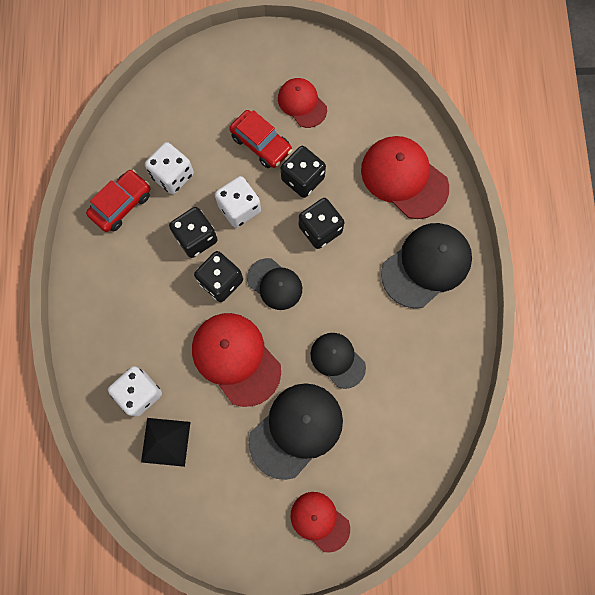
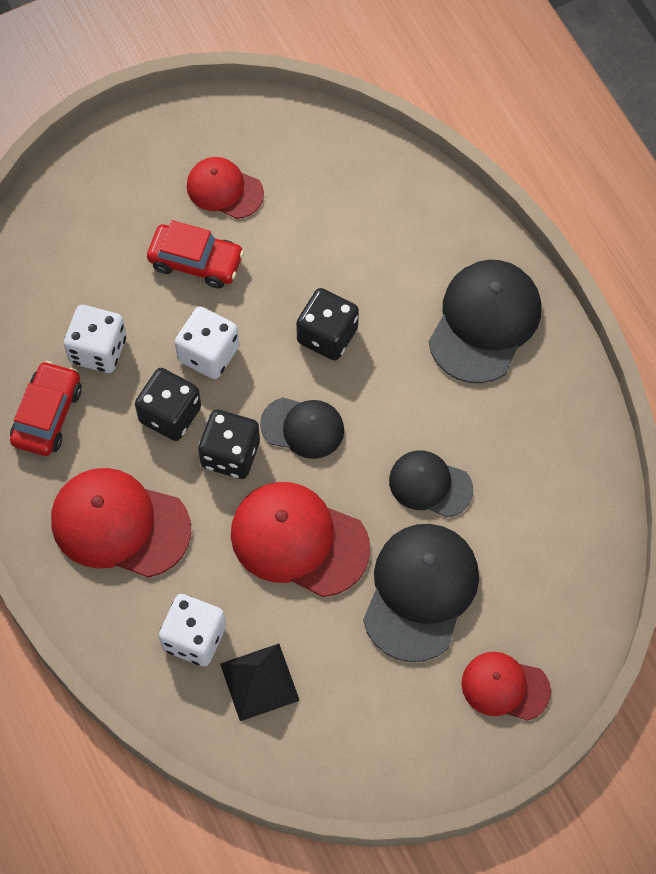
camera: 25 degrees left, 10 degrees down
(302, 179) = (273, 283): black dice -> none
(404, 178) = (403, 228): red cap -> red cap (120, 524)

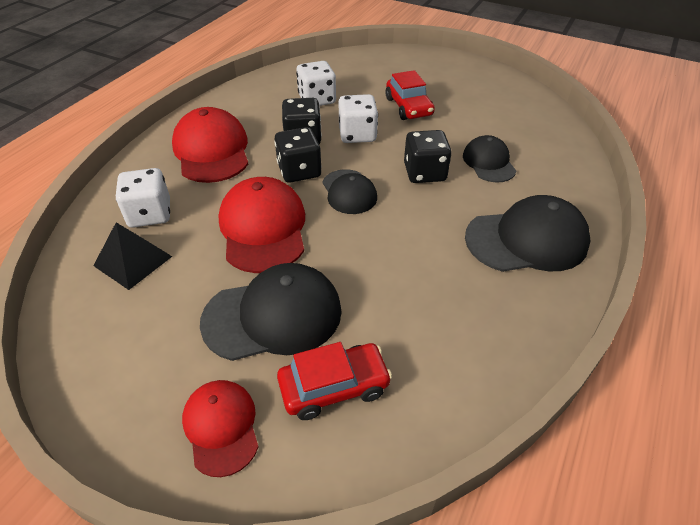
camera: 55 degrees right, 20 degrees down
(47, 415) = (260, 100): red car -> red car (334, 387)
(224, 189) = (463, 97): red cap -> none
(430, 485) = (369, 275): black cap -> black cap (488, 162)

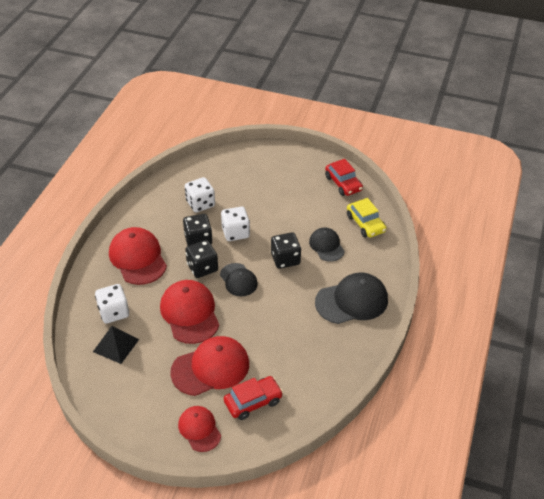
camera: 10 degrees left, 0 degrees up
(273, 315) = (210, 368): black cap -> red cap
(409, 107) = (268, 203): red car -> red car (343, 183)
(548, 142) = (365, 224): none -> yellow car

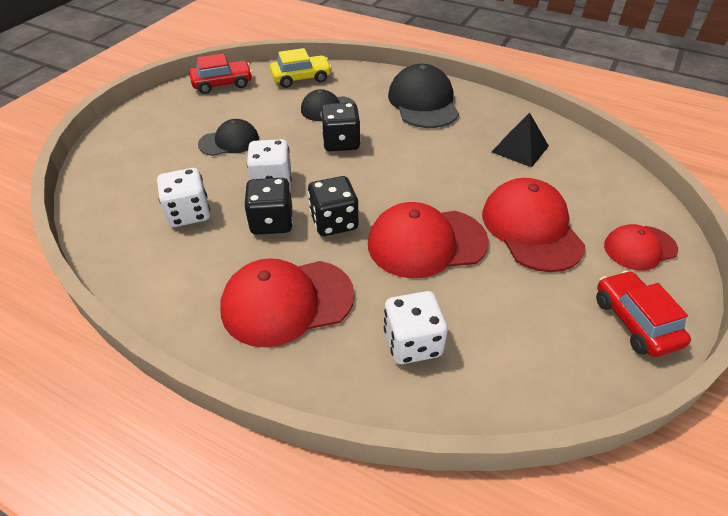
camera: 80 degrees left, 0 degrees up
(116, 345) = (489, 342): black pyramid -> black pyramid (520, 149)
(238, 280) = (369, 187): black cap -> black cap (229, 141)
(253, 401) = (583, 194): red car -> red car (635, 321)

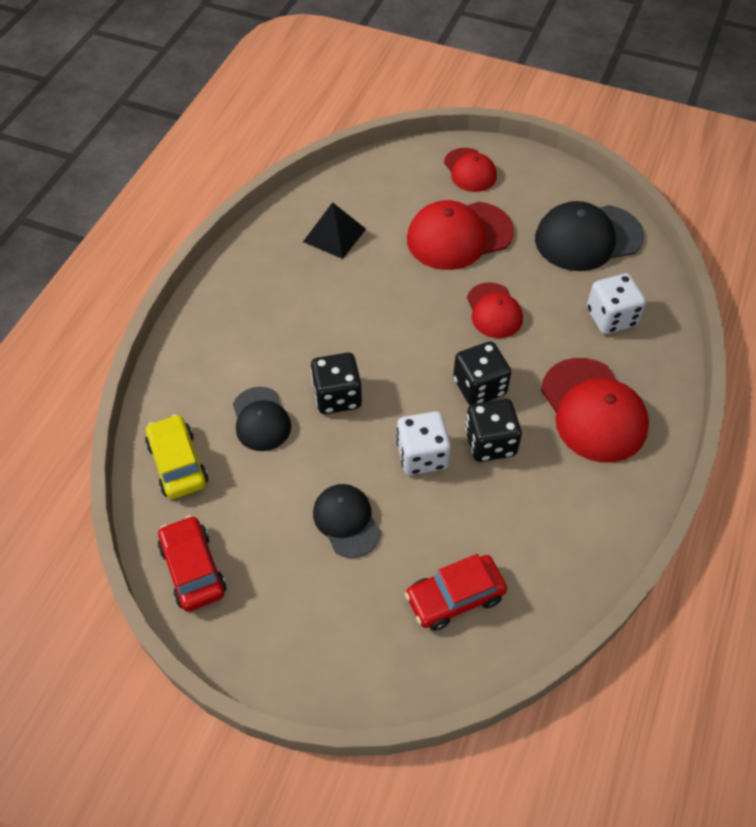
camera: 95 degrees left, 10 degrees up
(189, 213) = (492, 529): white dice -> none
(423, 102) = (243, 319): black cap -> black cap (587, 238)
(426, 243) = (494, 311): red cap -> red cap, size x0.61
(635, 321) = (552, 186): red car -> red car (455, 597)

